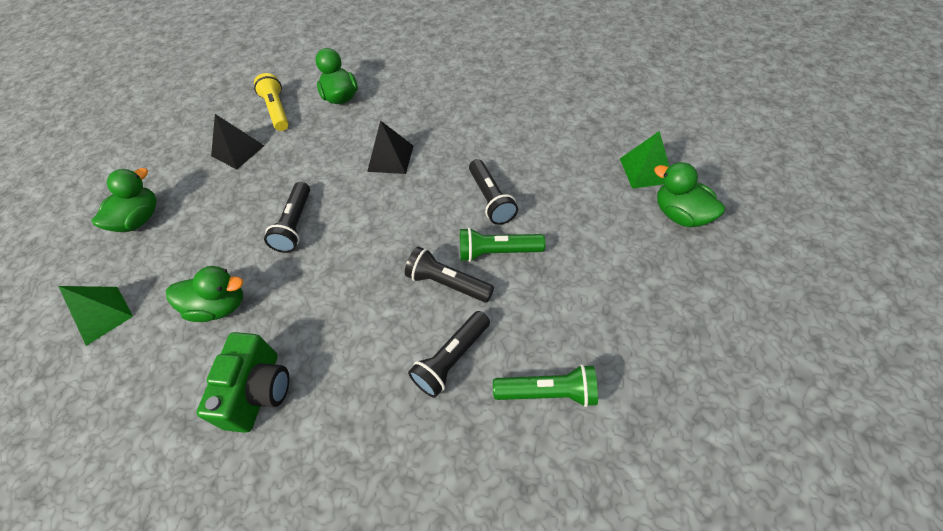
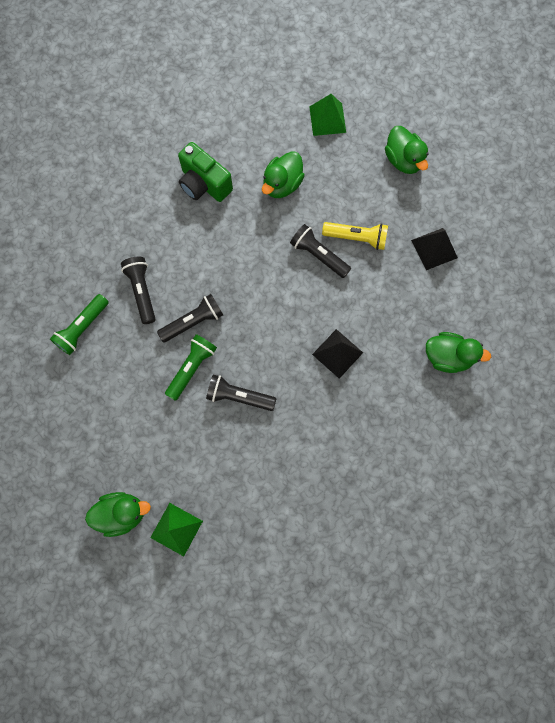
camera: 120 degrees right, 20 degrees up
(277, 110) = (467, 298): yellow flashlight -> yellow flashlight (356, 238)

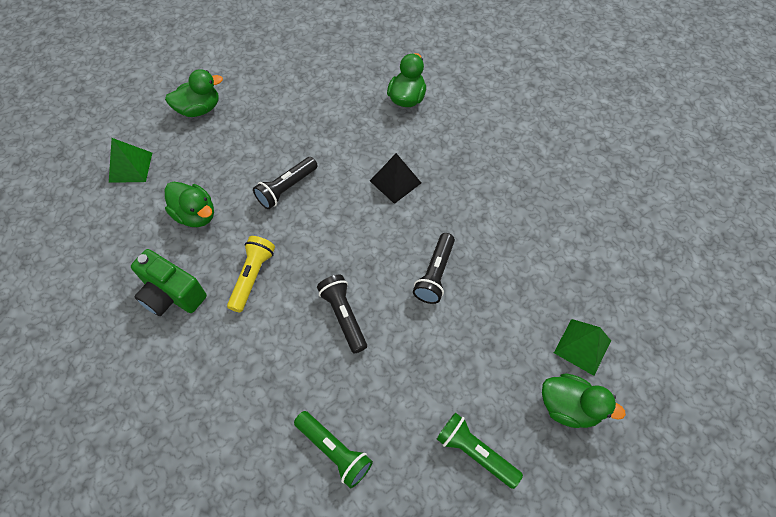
camera: 85 degrees left, 15 degrees down
(122, 513) = (568, 407): green duck -> green duck turned 120 degrees clockwise
(142, 291) = (296, 373): black flashlight -> none
(192, 368) = (399, 320): green flashlight -> green flashlight (475, 452)
(204, 184) = (172, 294): green camera -> green camera turned 75 degrees clockwise
(356, 238) = (274, 154): yellow flashlight -> yellow flashlight (252, 277)
(434, 249) = (299, 96): black pyramid -> none

